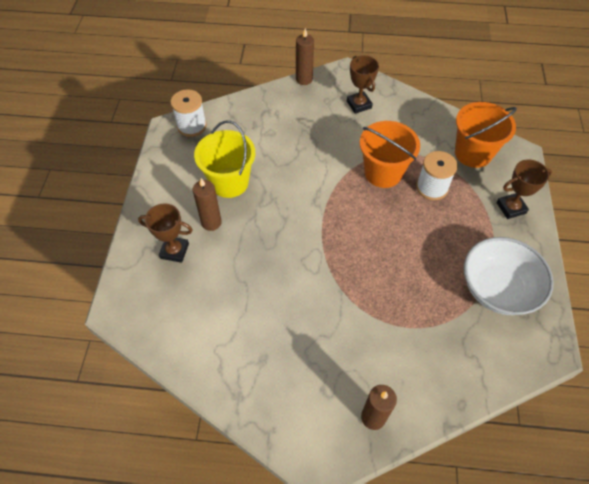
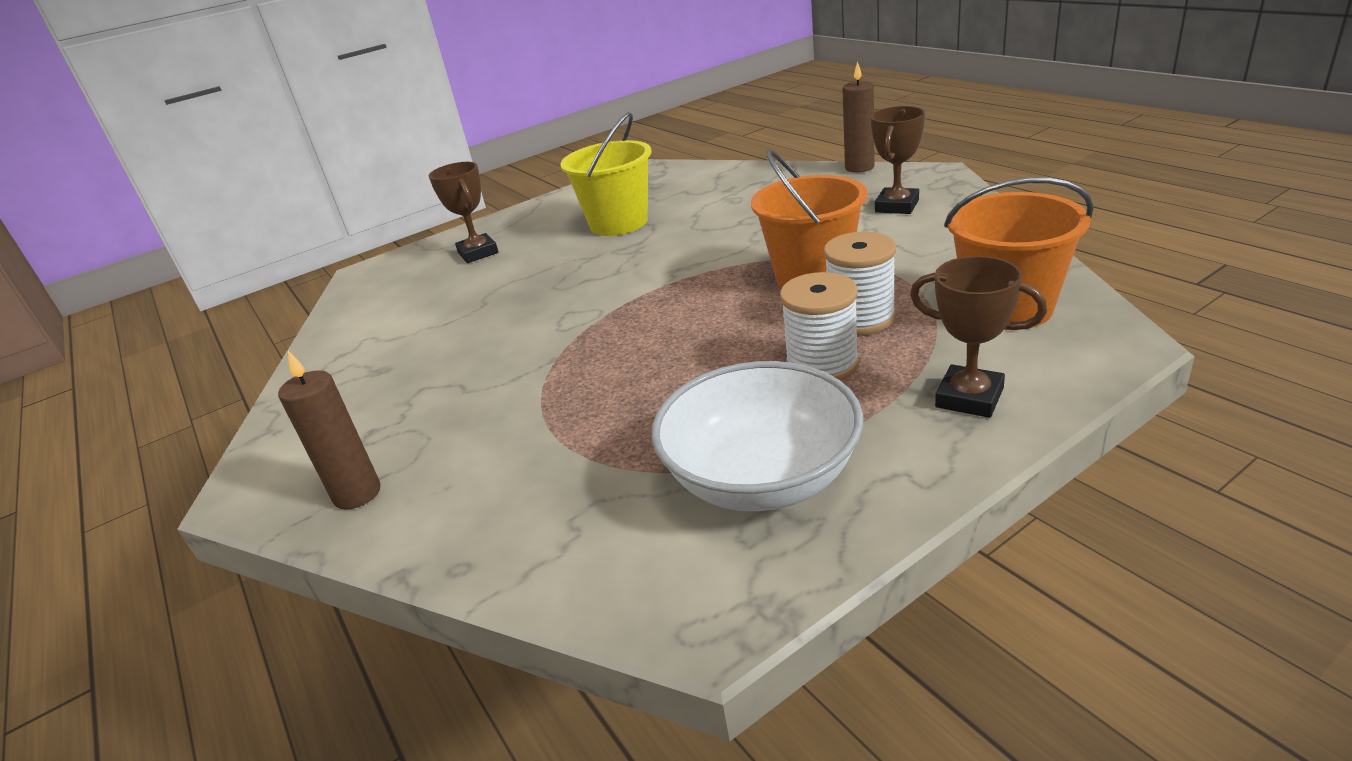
camera: 55 degrees right, 25 degrees down
(192, 126) = (664, 172): white spool -> white spool (822, 364)
(211, 222) = (545, 246): brown candle -> none

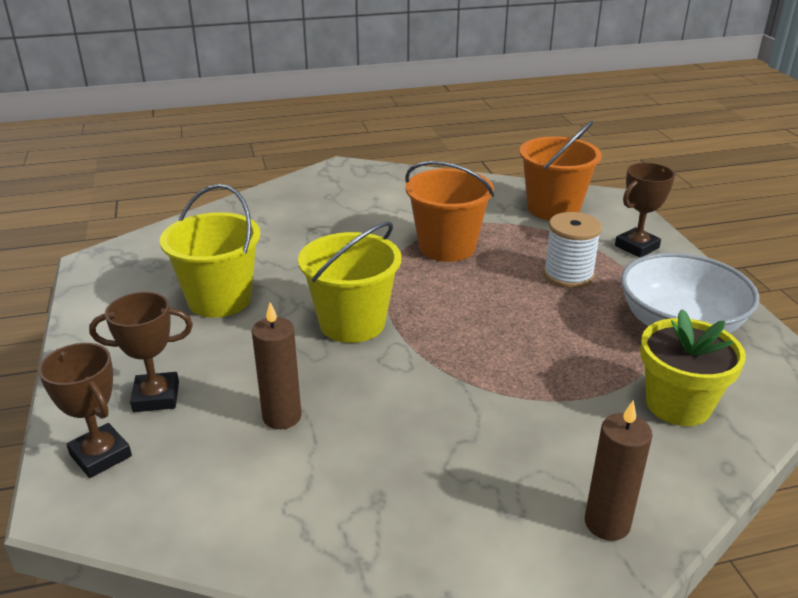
camera: 75 degrees left, 0 degrees up
(569, 507) = (678, 404): none -> yellow flower pot
(619, 282) = (352, 323): none -> yellow bucket
(859, 167) = (286, 183): brown candle -> brown candle (282, 417)
(861, 318) = (522, 248): white spool -> none
(897, 206) = (375, 192): brown trophy -> brown trophy (100, 455)

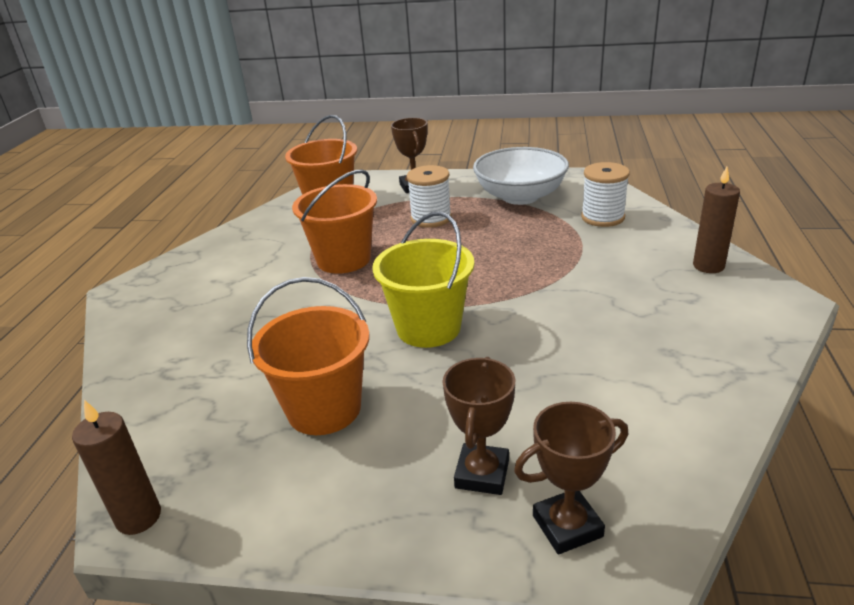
camera: 65 degrees left, 0 degrees up
(219, 299) = (324, 409): yellow bucket -> orange bucket
(282, 417) = (550, 388): brown candle -> brown candle (139, 517)
(678, 404) = (602, 217): yellow flower pot -> white spool

